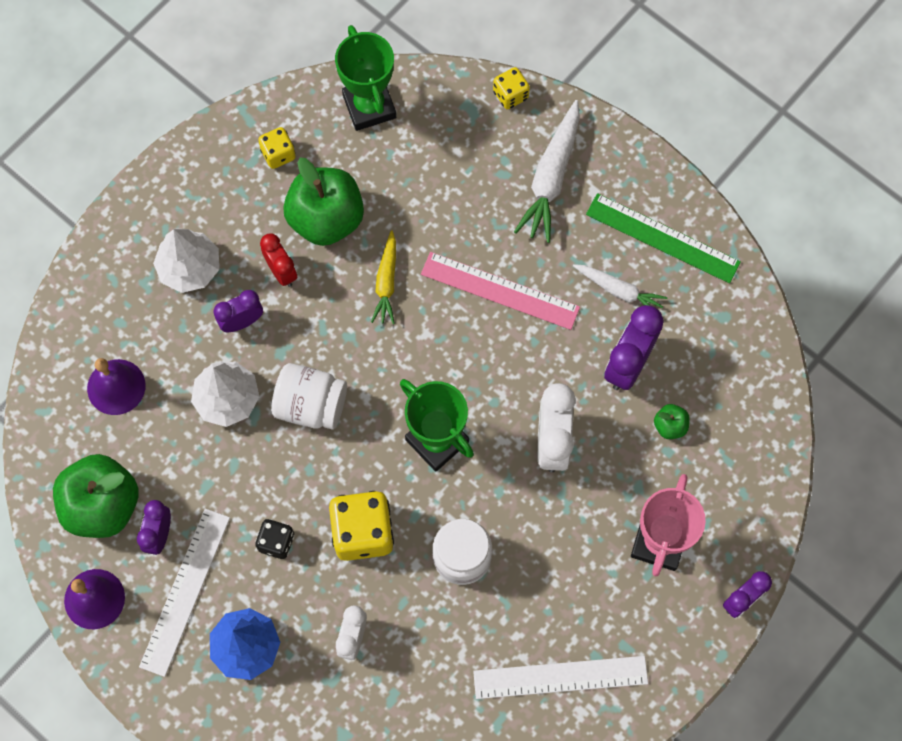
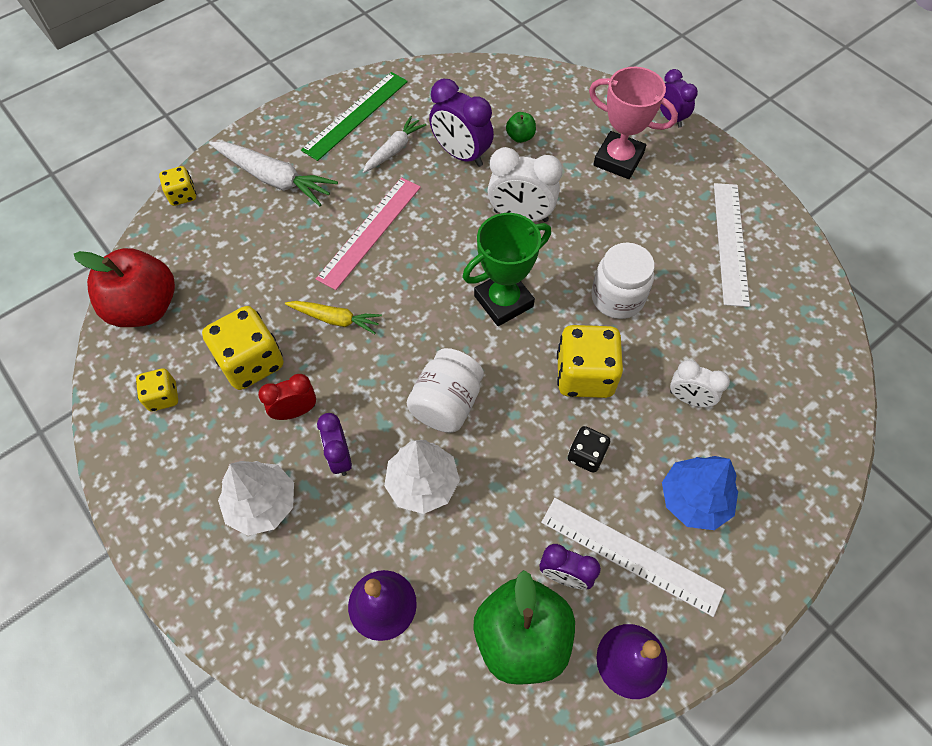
camera: 80 degrees left, 10 degrees down
(326, 219) = (251, 362): green apple -> yellow dice
(369, 106) = (145, 307): green trophy -> red apple

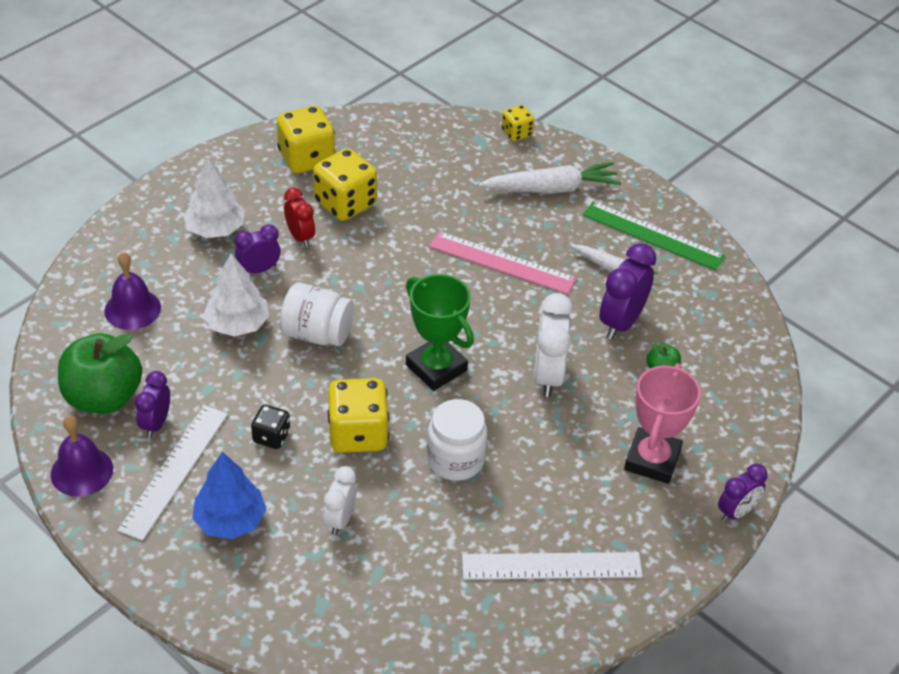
camera: 80 degrees right, 15 degrees down
(145, 307) = (391, 132): red apple -> none
(163, 397) = (306, 158): yellow dice -> yellow dice, size x1.83
(274, 179) = (551, 189): white carrot -> white carrot turned 120 degrees counterclockwise
(335, 319) = (396, 250): yellow carrot -> none

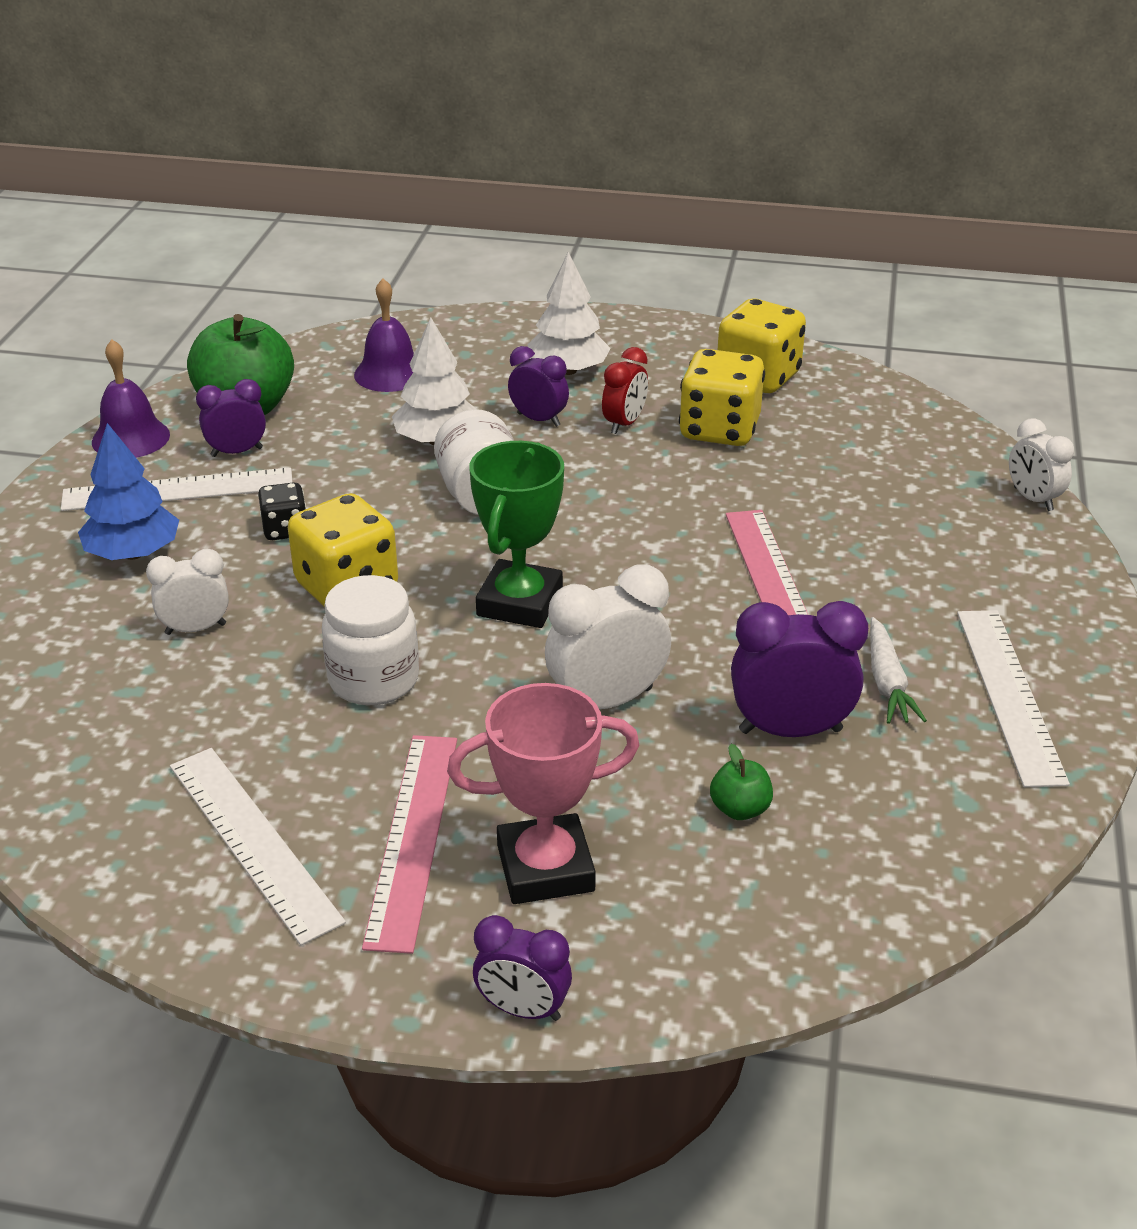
camera: 60 degrees right, 10 degrees down
(517, 133) = (1033, 499): yellow dice -> white clock
(551, 189) = (970, 567): white carrot -> none
(595, 500) = (412, 837): none -> pink ruler
(653, 235) = (1010, 694): green ruler -> white ruler

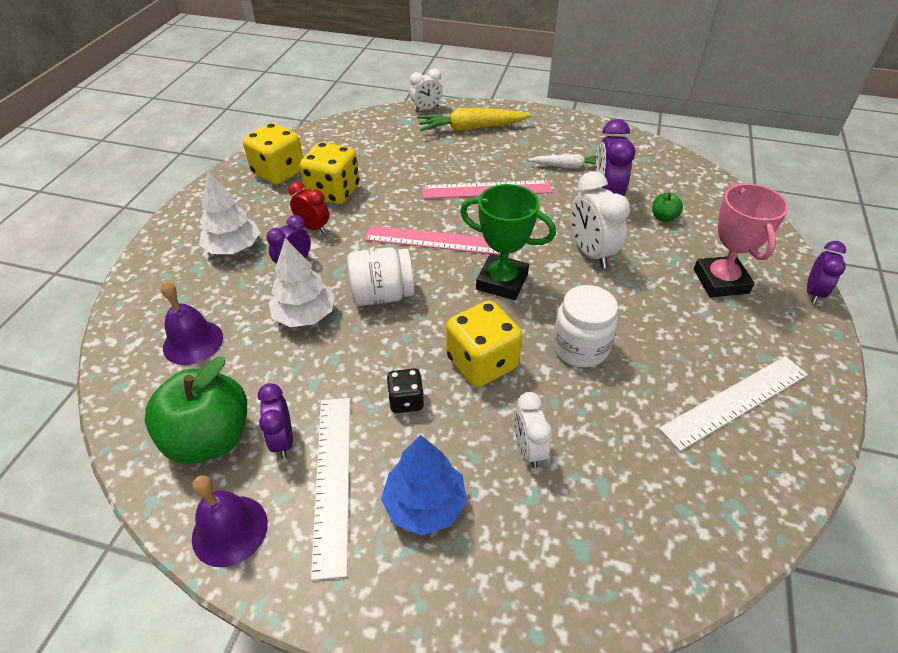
camera: 85 degrees left, 10 degrees up
(412, 837) = (713, 330): pink ruler -> pink ruler (435, 240)
(983, 557) = (471, 128): none -> yellow carrot
(1010, 694) = (573, 137): white ruler -> none

